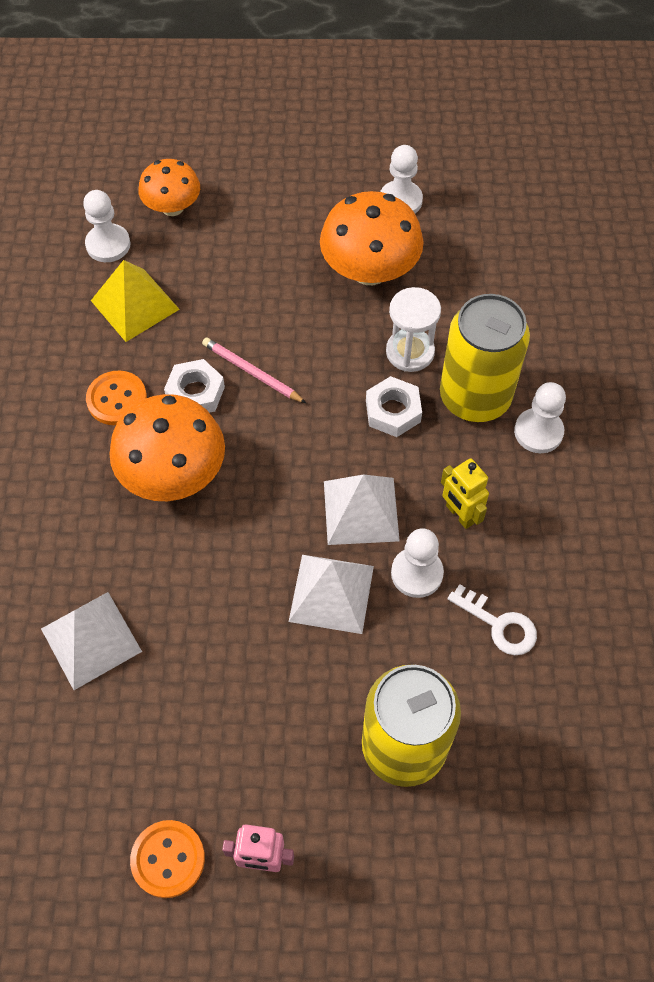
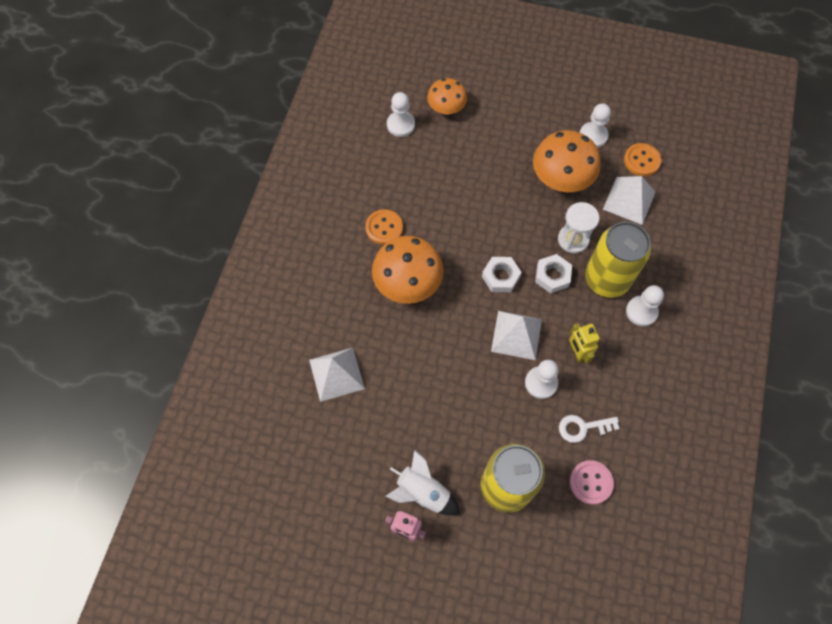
camera: 15 degrees right, 5 degrees up
(135, 305) = (408, 168): yellow pyramid -> none
(168, 859) = (352, 515): orange button -> orange button (641, 160)
(195, 393) = (432, 235): white nut -> white nut (500, 277)
(252, 372) = (470, 230): pink pencil -> none
(274, 791) = (422, 492): none -> white rocket
(331, 593) = (485, 382): white pyramid -> white pyramid (629, 200)
(498, 624) = (583, 427): white key -> white key turned 120 degrees clockwise
(532, 705) = (591, 482): none -> pink button

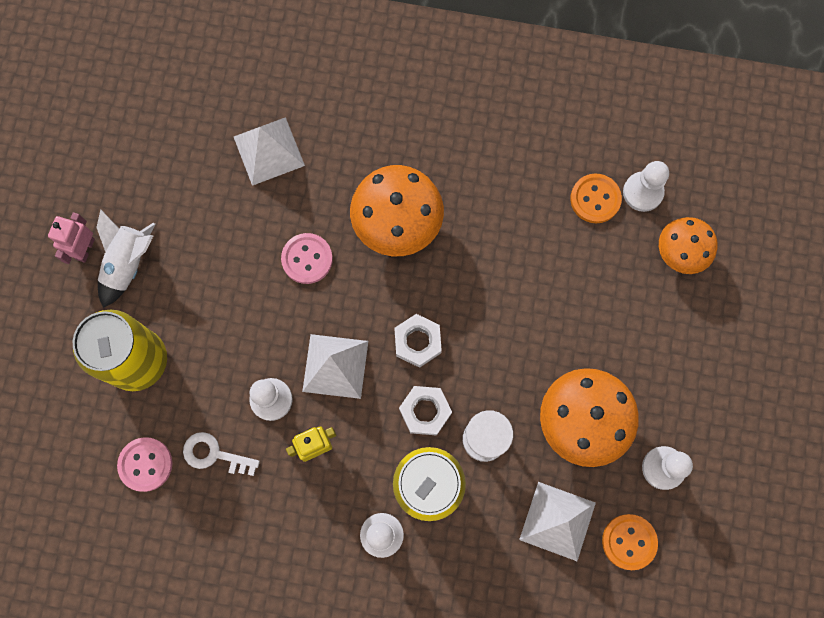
camera: 85 degrees right, 10 degrees up
(384, 228) = (476, 186): orange button -> orange button (595, 199)
(430, 350) = (307, 259): none -> pink button
(583, 427) = (215, 454): white key -> white key turned 60 degrees counterclockwise

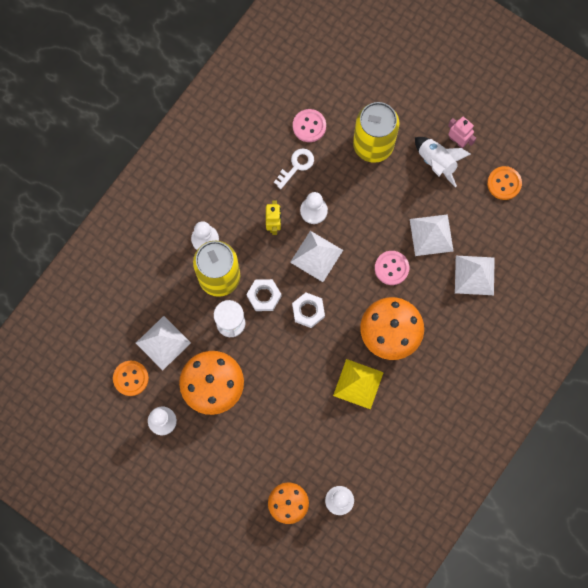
camera: 115 degrees right, 0 degrees up
(237, 227) = (431, 235): none -> white pyramid
(484, 234) = (358, 384): none -> yellow pyramid
(595, 199) = (349, 466): orange button -> orange button (504, 183)

